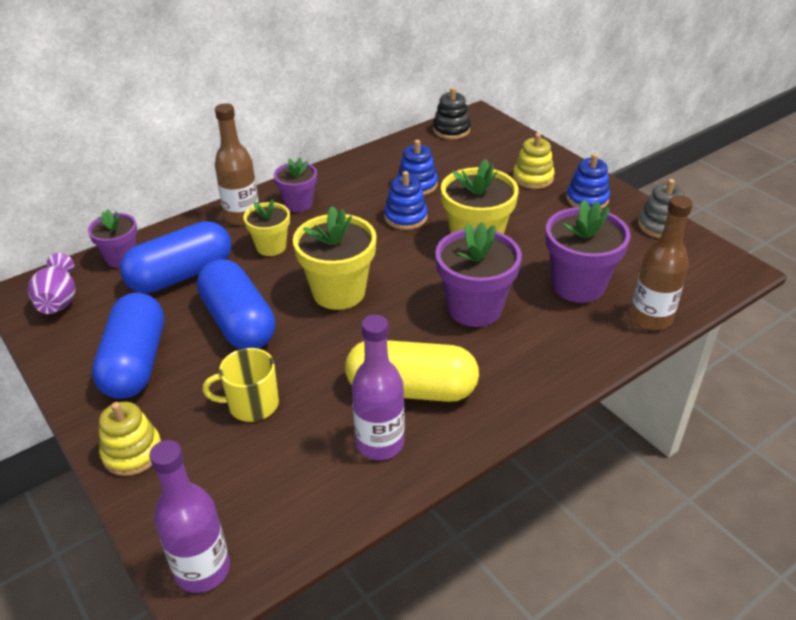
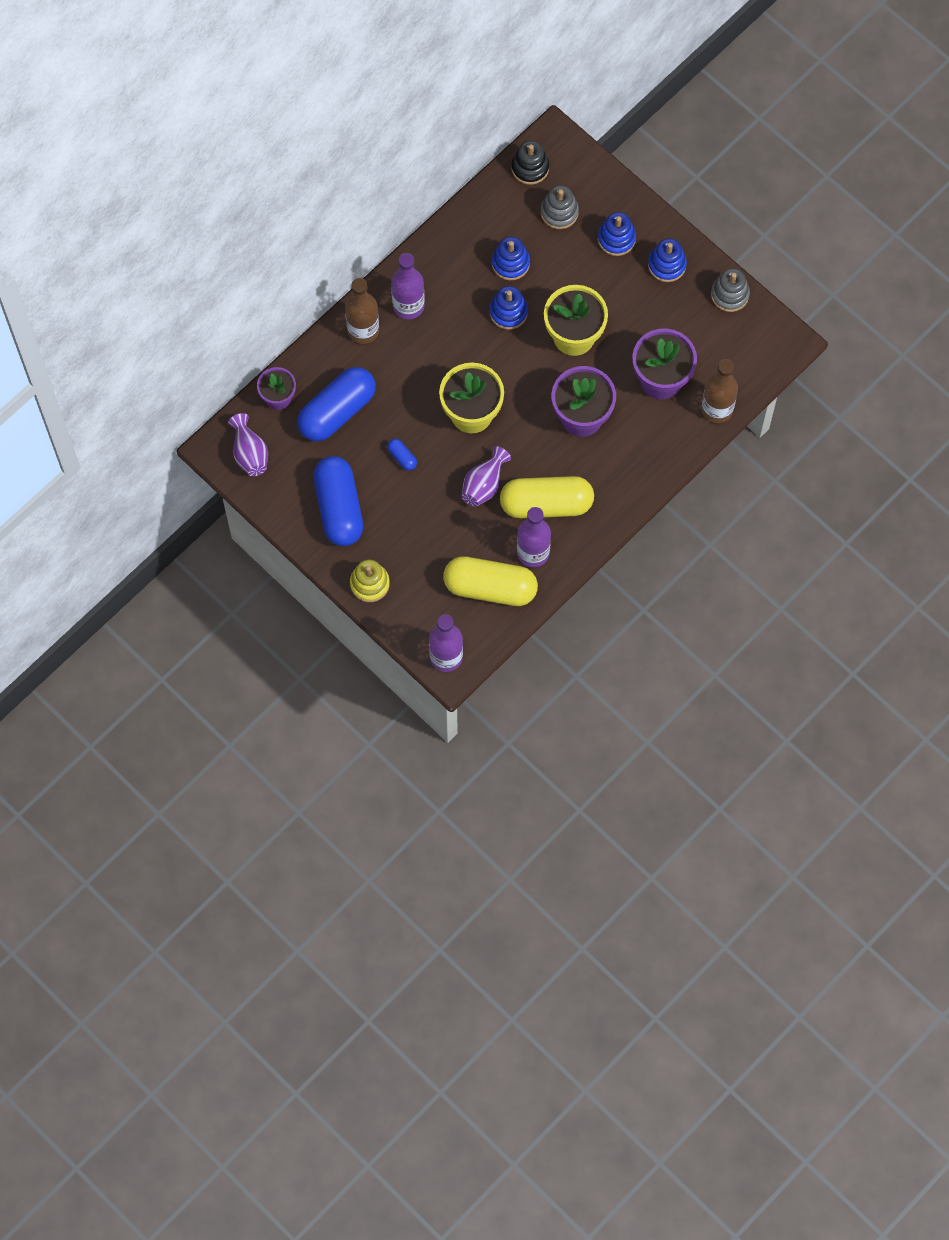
camera: 10 degrees left, 30 degrees up
(238, 322) = (402, 457): blue capsule -> blue capsule, size x0.41
(251, 404) = (437, 533): yellow mug -> none
(271, 247) = (401, 367): yellow flower pot -> none
(298, 204) = (408, 306): purple flower pot -> purple bottle
(304, 479) = (490, 587): none -> yellow capsule
(333, 360) = (484, 485): none -> purple vase
(475, 157) = (559, 212): none -> grey stacking toy
(533, 178) = (616, 239): yellow stacking toy -> blue stacking toy

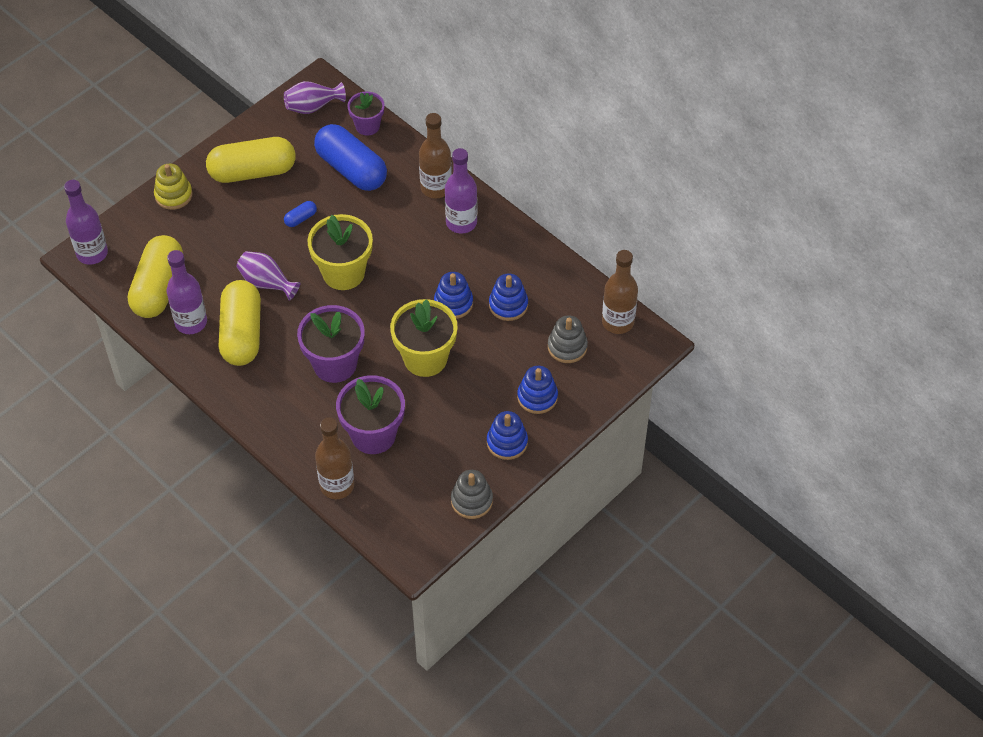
camera: 90 degrees right, 15 degrees down
(339, 508) = (252, 172): blue capsule -> yellow capsule
(530, 168) = (618, 322): black stacking toy -> brown bottle

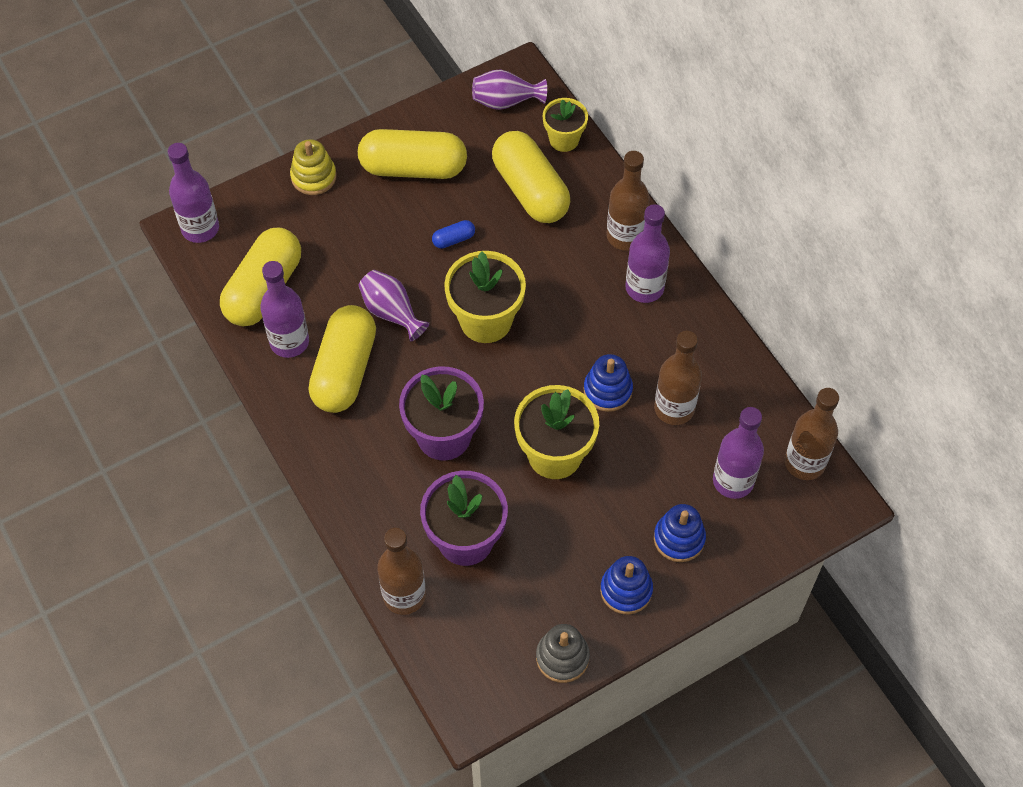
camera: 15 degrees right, 5 degrees up
(351, 169) = (530, 190): blue capsule -> yellow capsule
(367, 126) = (564, 139): purple flower pot -> yellow flower pot
(508, 305) = (674, 408): blue stacking toy -> brown bottle
(567, 347) = (733, 481): grey stacking toy -> purple bottle

